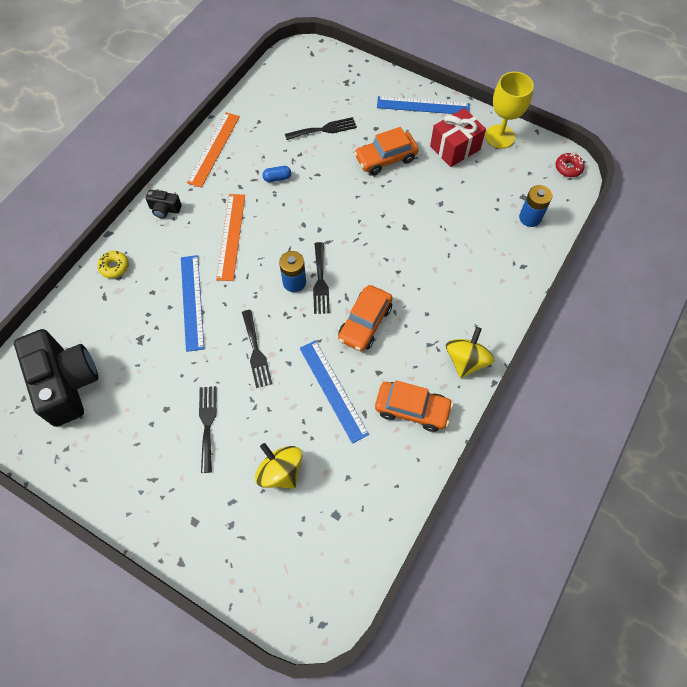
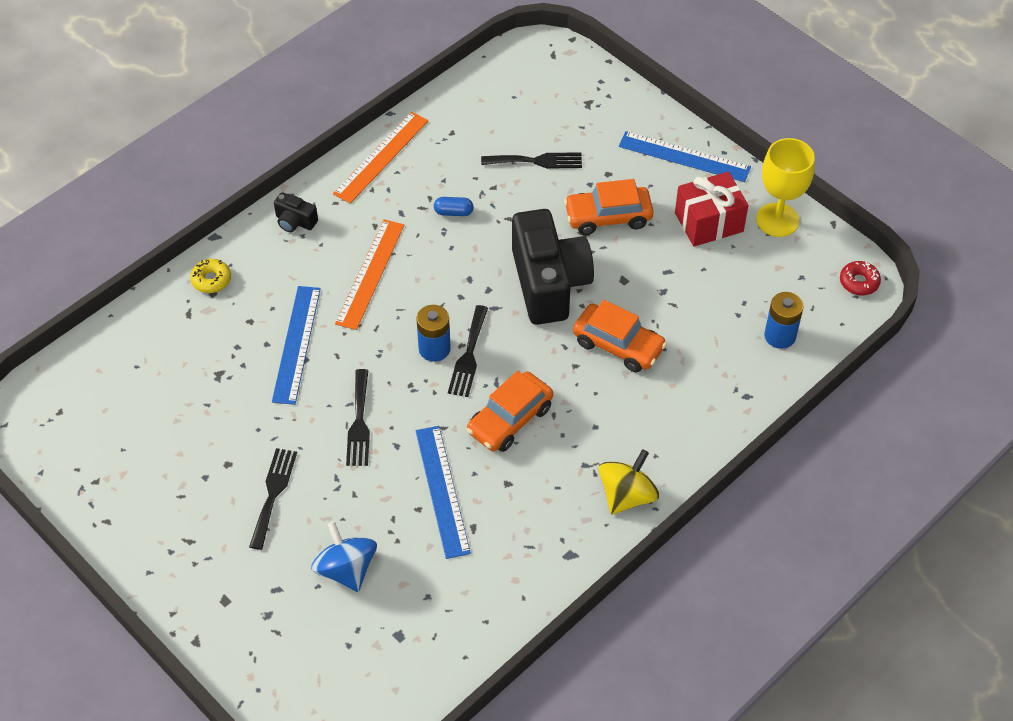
camera: 15 degrees right, 10 degrees down
(67, 383) = (116, 406): black camera -> black camera (549, 283)
(280, 471) = (346, 569): yellow spinning top -> blue spinning top
(412, 409) = (536, 537): orange car -> orange car (618, 345)

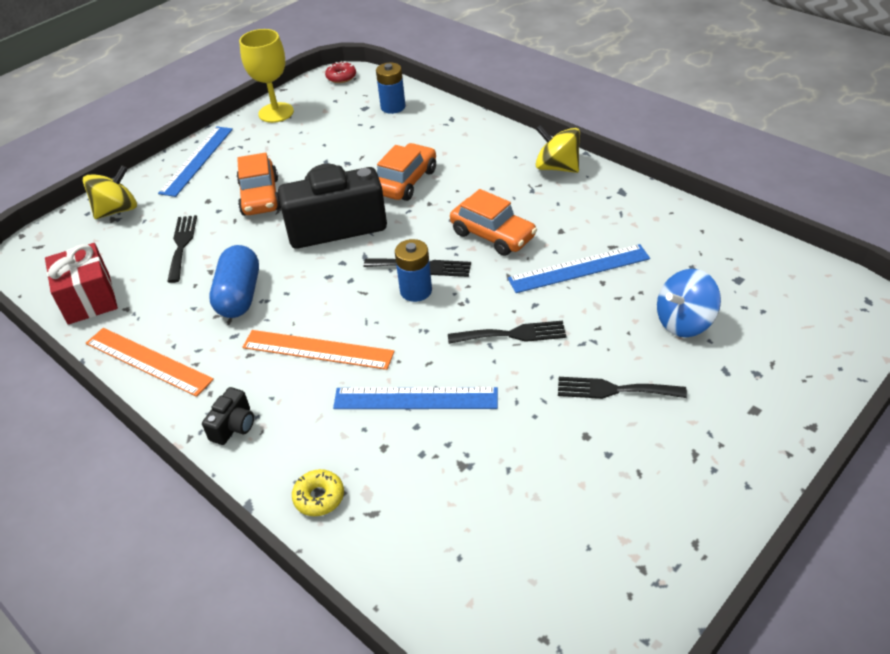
camera: 90 degrees left, 10 degrees down
(453, 212) = (239, 295): blue capsule -> blue capsule, size x2.06
(602, 103) = (117, 210): none -> yellow spinning top
(709, 222) = (274, 144): red gift -> red gift (89, 299)

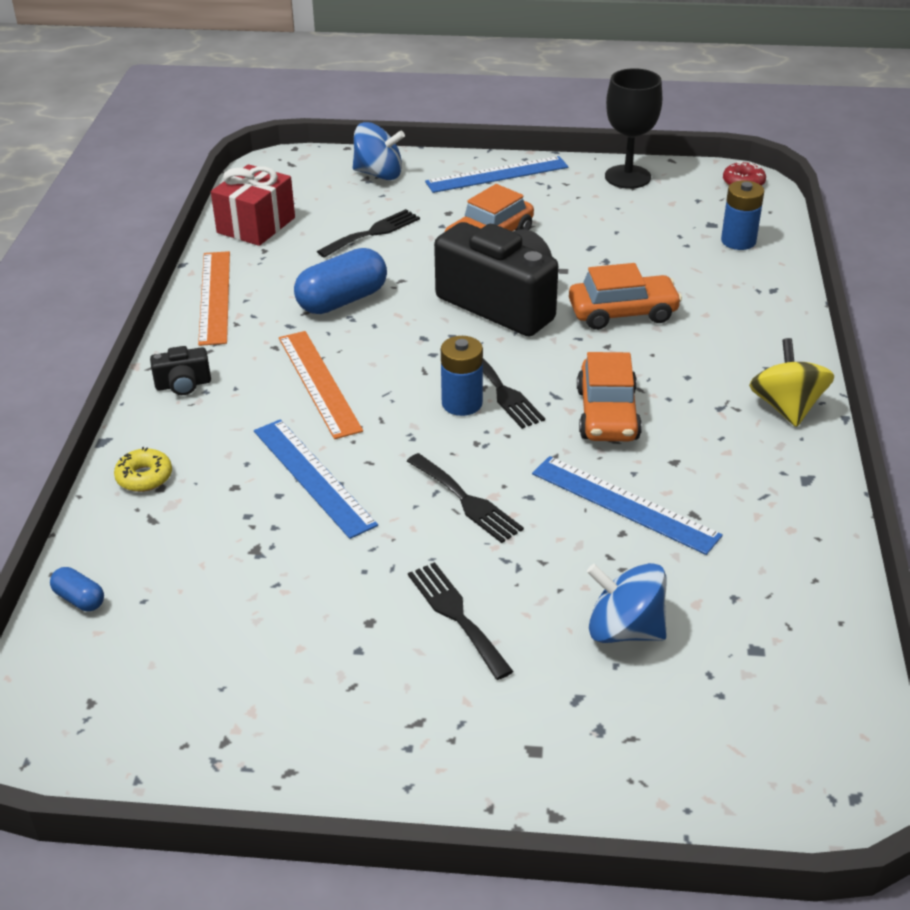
camera: 50 degrees right, 5 degrees down
(117, 210) = (379, 174): yellow spinning top -> blue spinning top
(276, 113) = (627, 177): yellow goblet -> black goblet
(423, 599) = (79, 599): none -> blue capsule

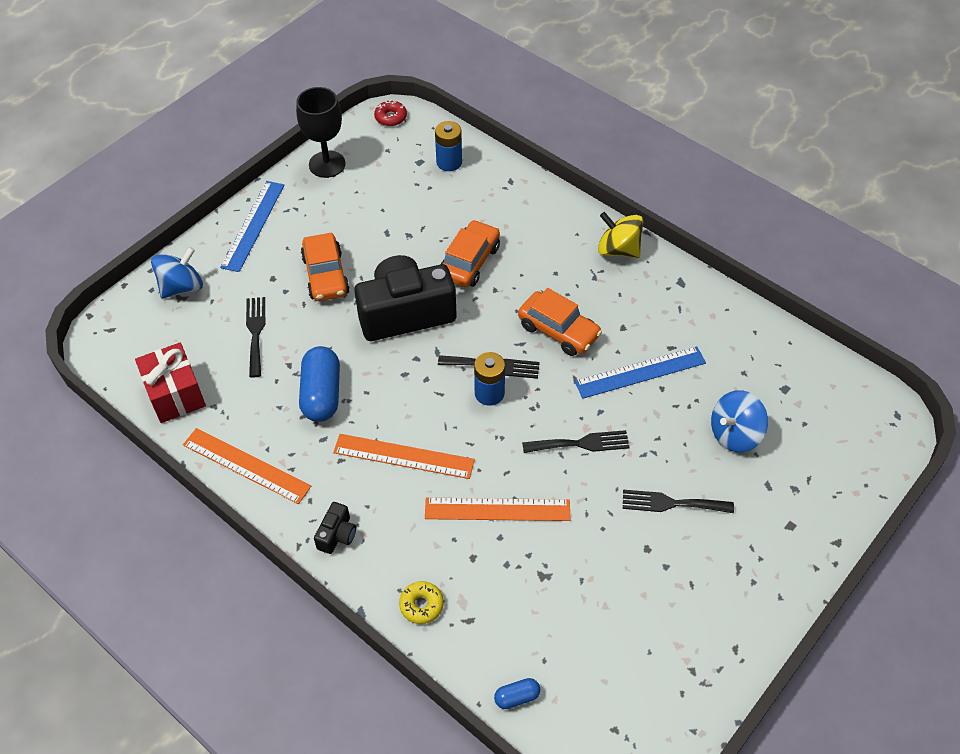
camera: 55 degrees left, 15 degrees up
(313, 476) = (497, 509): blue ruler -> orange ruler

